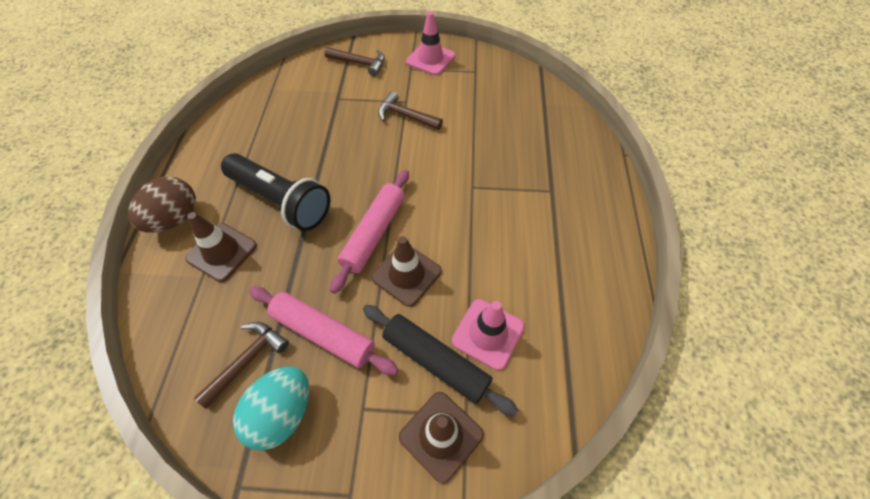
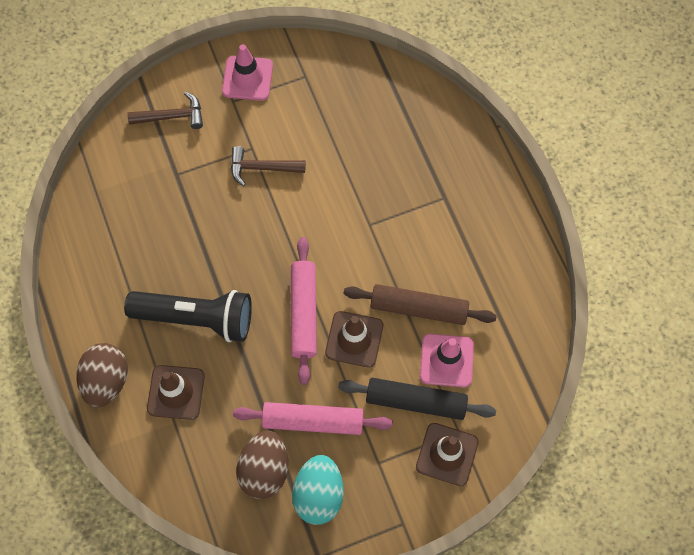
camera: 25 degrees left, 10 degrees up
(248, 360) = (264, 470): brown hammer -> brown egg
(483, 272) = (418, 308): none -> brown rolling pin

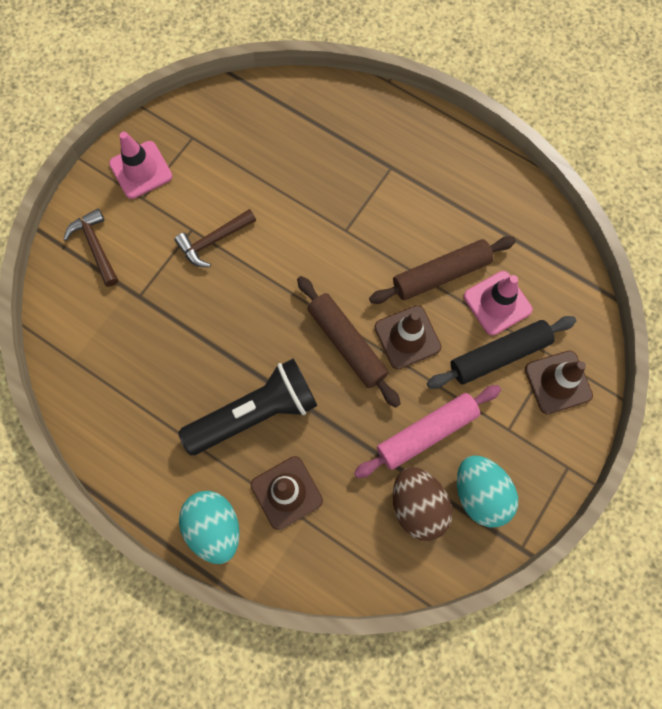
camera: 35 degrees left, 5 degrees up
(106, 381) = (214, 527): brown egg -> turquoise egg
(172, 116) = (95, 246): brown hammer -> brown hammer turned 75 degrees counterclockwise
(303, 313) = (347, 344): pink rolling pin -> brown rolling pin

